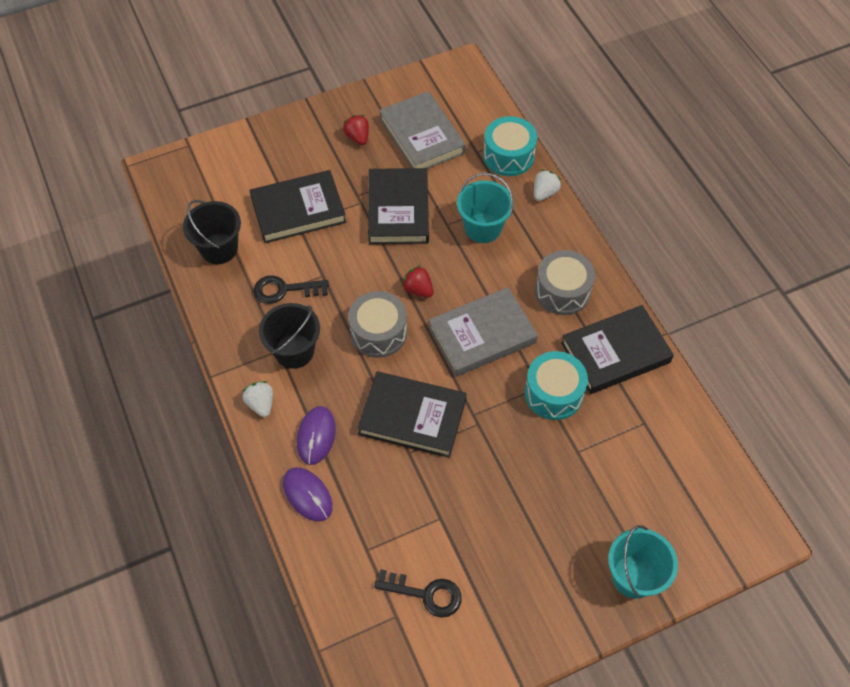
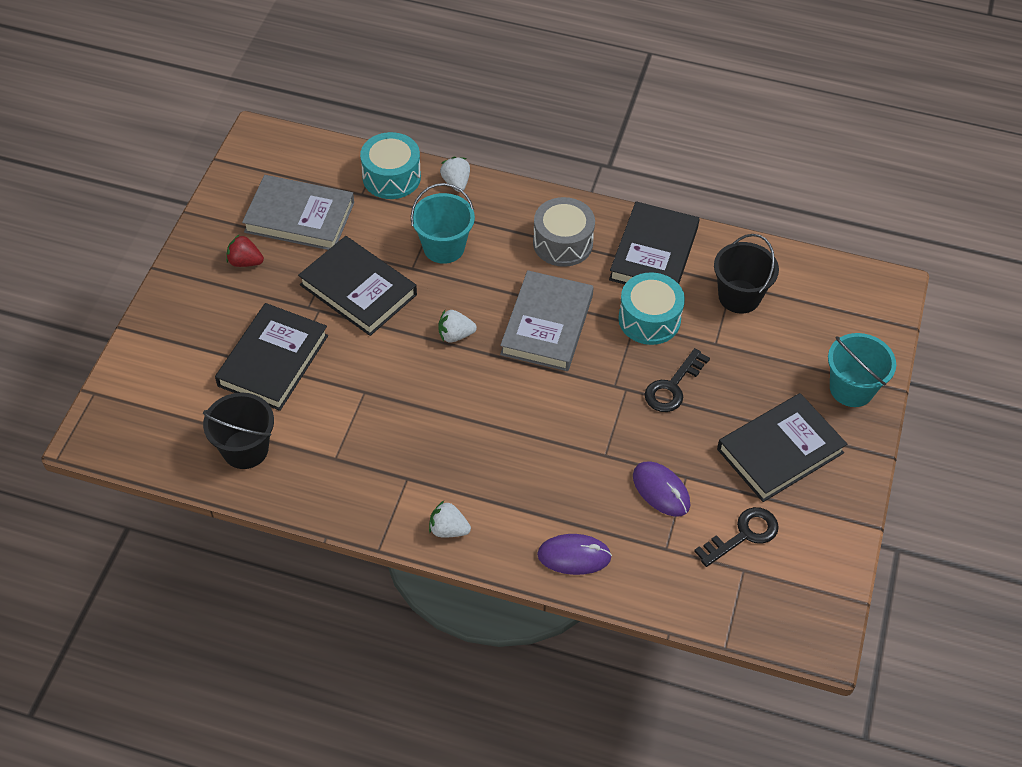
camera: 50 degrees left, 5 degrees down
(284, 290) = (348, 430): black key -> black key (672, 386)
(294, 351) = (420, 467): black bucket -> black bucket (739, 296)
(316, 436) = (523, 510): purple mouse -> purple mouse (661, 490)
(378, 332) = (468, 393): grey drum -> none
(412, 417) = (575, 428): black book -> black book (780, 451)
(418, 289) = (455, 335): red strawberry -> white strawberry

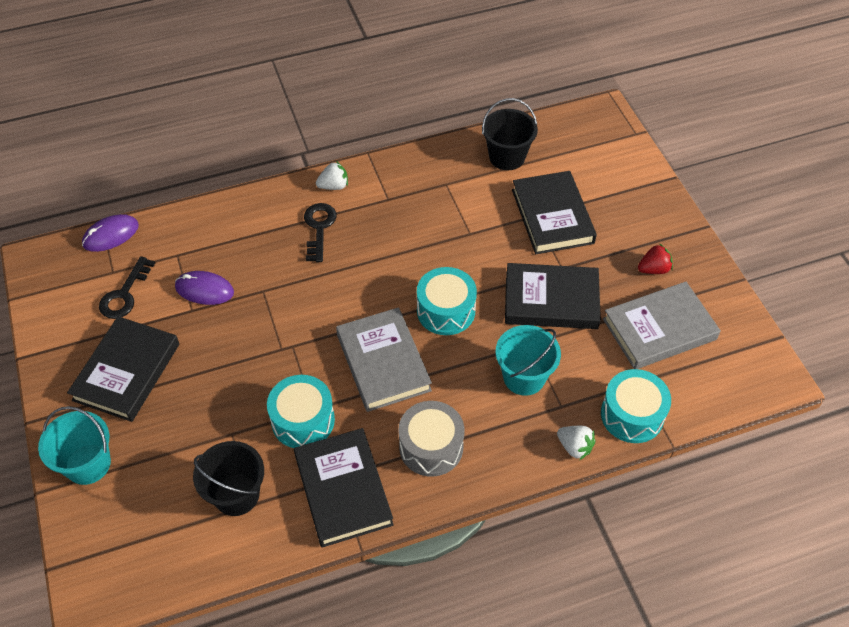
camera: 145 degrees right, 0 degrees up
(455, 335) = (446, 310): white strawberry -> turquoise drum
(574, 556) = (238, 216): purple mouse -> purple mouse (111, 235)
(672, 386) = (245, 373): black key -> black key (319, 228)

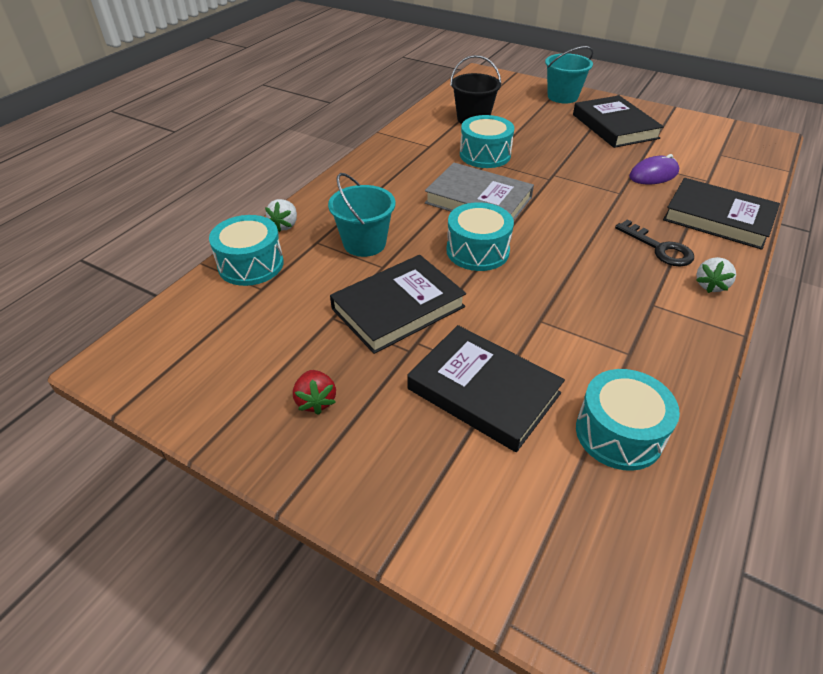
camera: 140 degrees right, 10 degrees down
(111, 235) = (765, 167): purple mouse -> none
(124, 294) = (689, 149): black key -> none
(343, 490) = (418, 143): black book -> black book (718, 218)
(431, 447) = (389, 180): grey drum -> none
(507, 157) = (619, 433): black bucket -> turquoise drum
(574, 447) = (285, 225): white strawberry -> white strawberry turned 75 degrees counterclockwise
(653, 269) = (316, 401): red strawberry -> red strawberry turned 45 degrees counterclockwise
(659, 329) = (268, 342): grey book -> none

